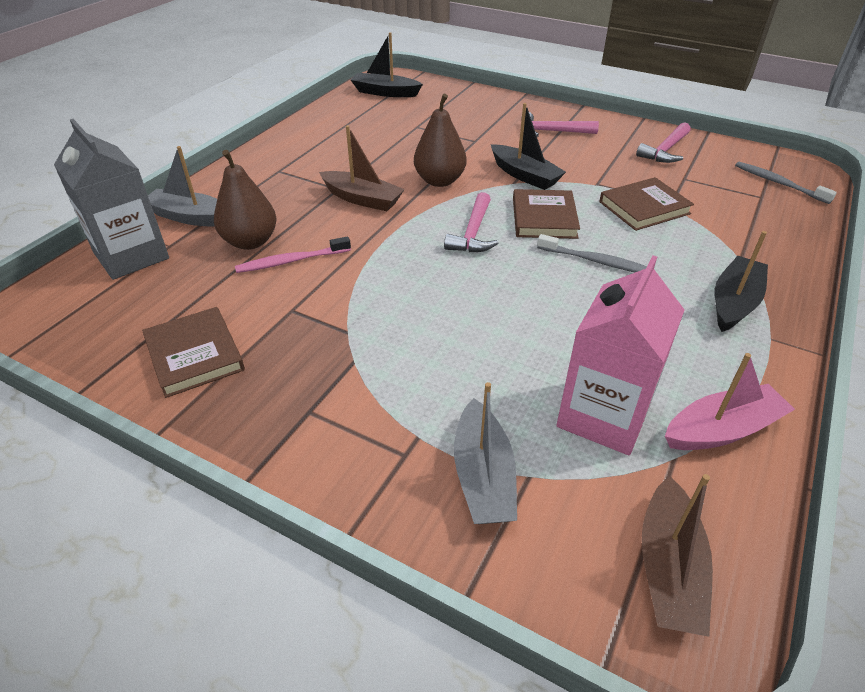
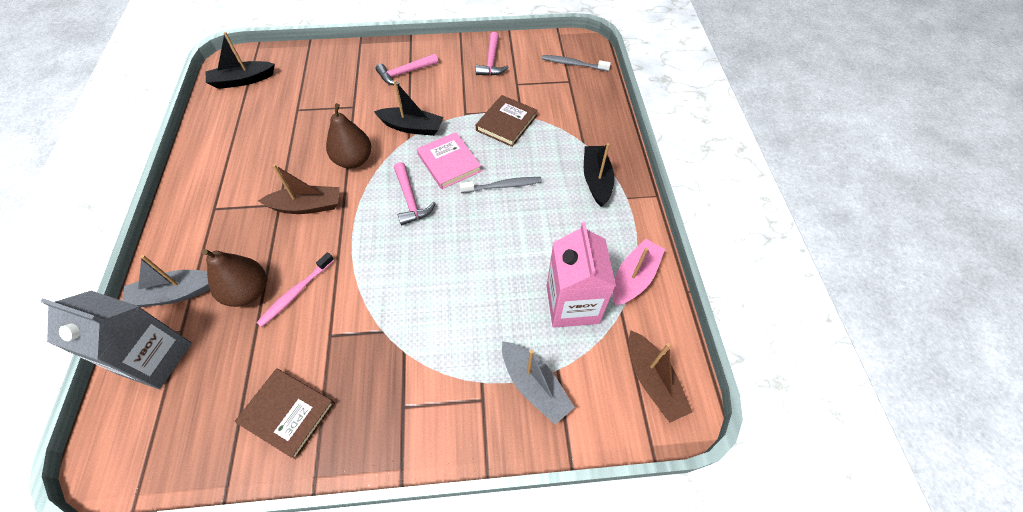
camera: 35 degrees left, 15 degrees up
(544, 218) = (449, 163): brown book -> pink book

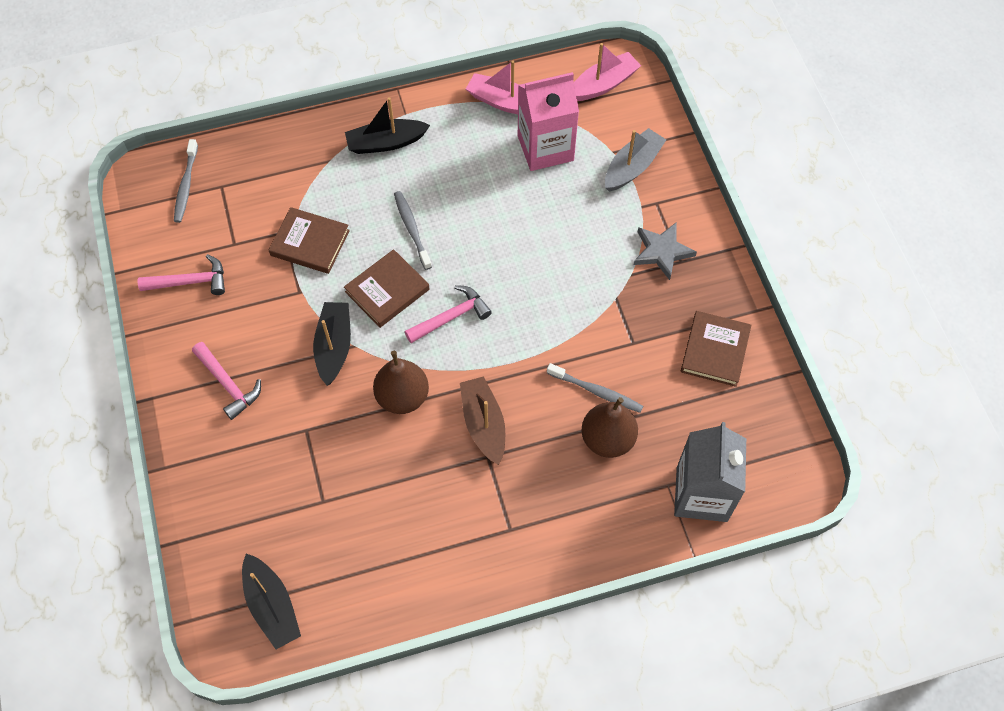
camera: 100 degrees left, 5 degrees up
(175, 293) = (629, 513): grey boat -> none
(296, 292) = (596, 391): pink toothbrush -> grey toothbrush
(420, 390) = (662, 251): none -> grey star
(449, 163) = (387, 291): pink book -> brown book
(652, 381) = (603, 84): brown boat -> pink boat

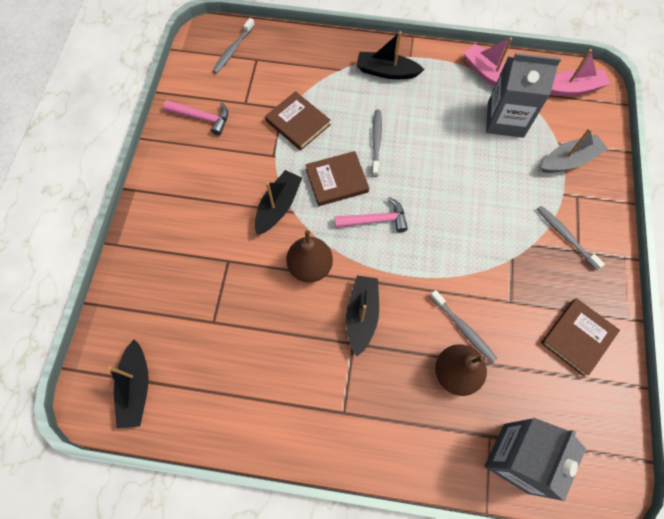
camera: 25 degrees right, 5 degrees up
(228, 384) = (190, 202): pink hammer -> none
(483, 424) = (362, 315): brown boat -> black boat
(545, 148) = (505, 120): pink carton -> grey carton
(662, 251) = (566, 237): grey star -> grey toothbrush

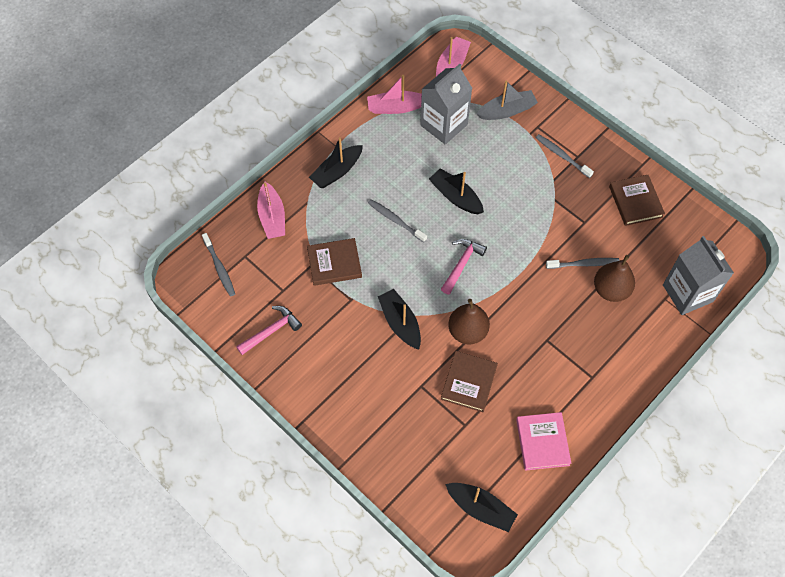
camera: 55 degrees left, 5 degrees down
(240, 405) = (542, 442): none -> pink book
(306, 55) = (272, 217): none -> pink boat
(337, 180) = (408, 268): brown book -> brown book (469, 382)
(362, 315) = (530, 321): black boat -> black boat (455, 197)
(566, 237) = (562, 156): grey toothbrush -> grey toothbrush turned 45 degrees clockwise
(569, 160) = (507, 111): grey boat -> grey boat turned 60 degrees clockwise

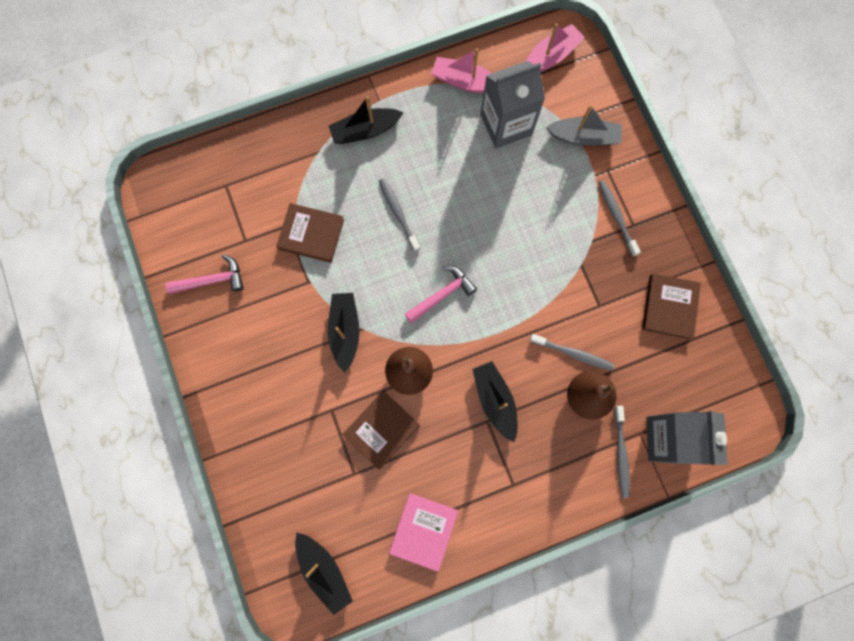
camera: 25 degrees right, 15 degrees up
(219, 267) = (194, 187): grey toothbrush -> grey toothbrush (621, 453)
(272, 217) = (274, 154): pink boat -> none
(455, 197) = (475, 214): black boat -> black boat (495, 400)

